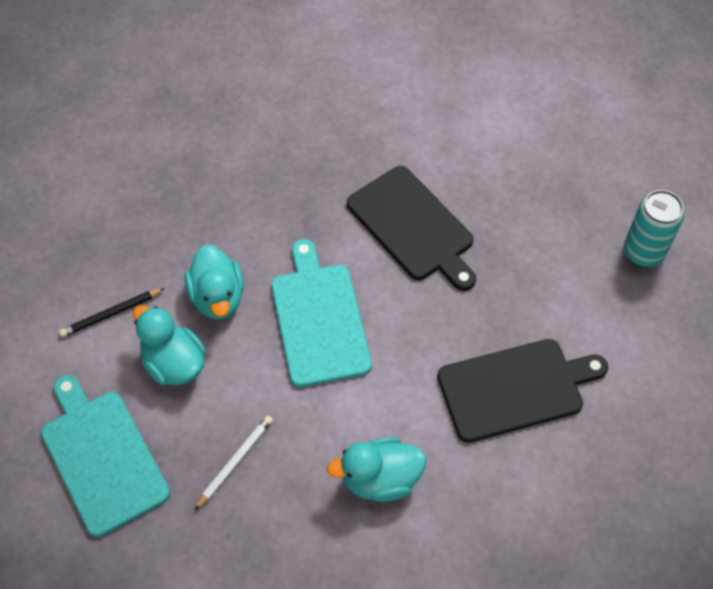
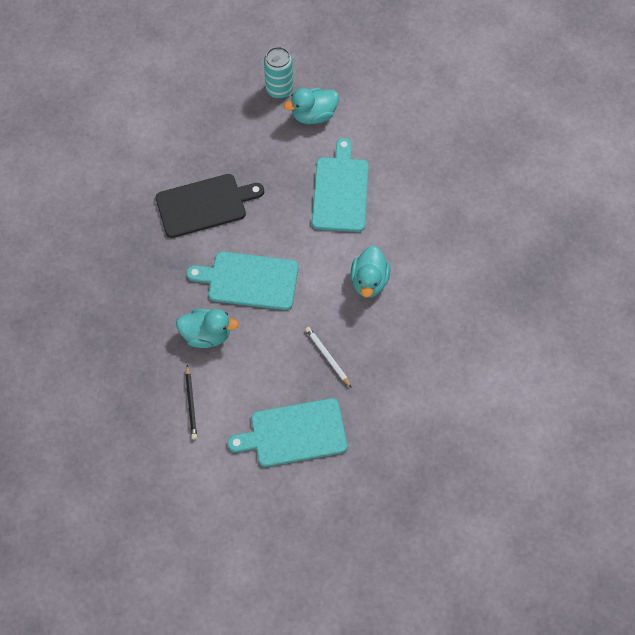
camera: 70 degrees left, 5 degrees up
(174, 363) = (245, 374): turquoise duck -> turquoise duck (313, 115)
(515, 389) = (340, 191): black cutting board -> turquoise cutting board

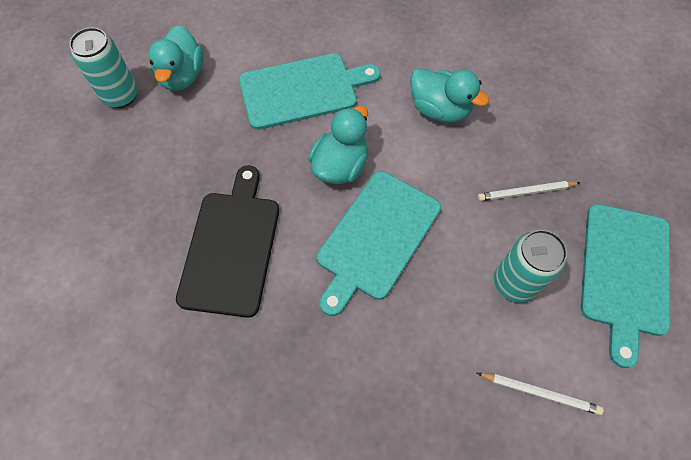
camera: 65 degrees left, 0 degrees up
(191, 403) = (539, 393): black pencil -> white pencil
(207, 335) = (436, 326): turquoise duck -> turquoise duck (340, 166)
(256, 369) = (514, 283): none -> turquoise can
(340, 191) = (303, 90): turquoise cutting board -> turquoise cutting board turned 135 degrees clockwise

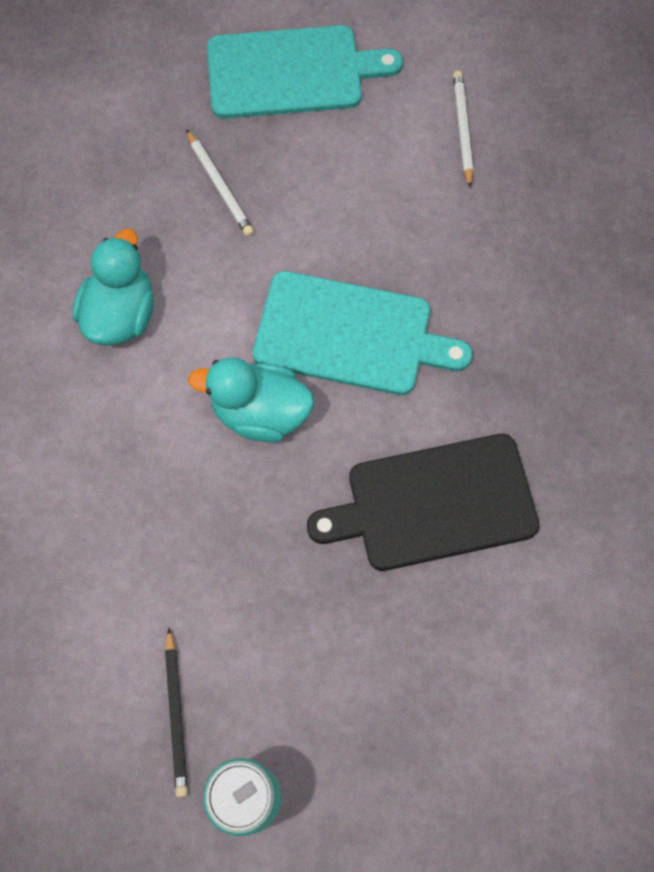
camera: 110 degrees left, 5 degrees up
(182, 76) = (176, 714): turquoise duck -> black pencil
(303, 90) = (145, 512): turquoise cutting board -> none
(514, 283) = (348, 175): turquoise can -> none

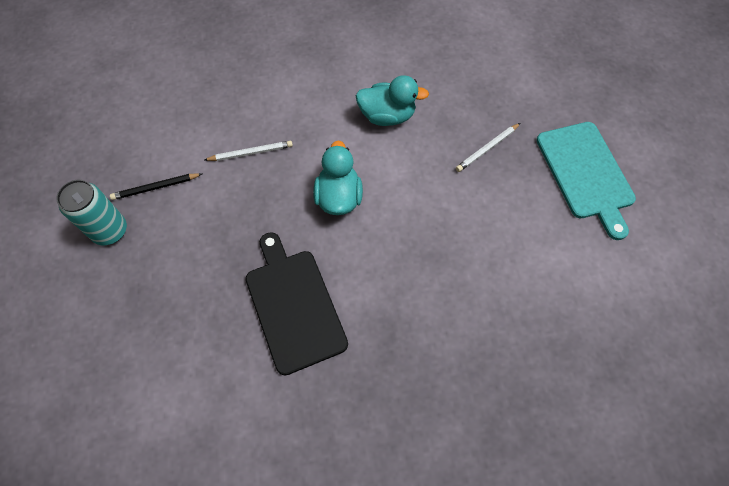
camera: 80 degrees right, 5 degrees down
(350, 335) = (401, 238): turquoise cutting board -> none
(462, 129) = (581, 287): white pencil -> white pencil (251, 153)

